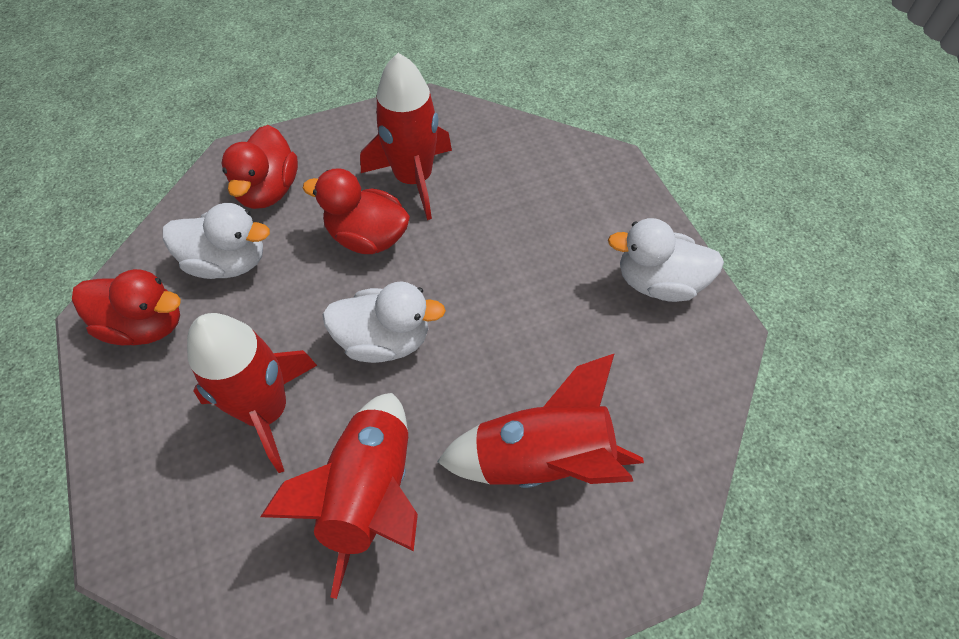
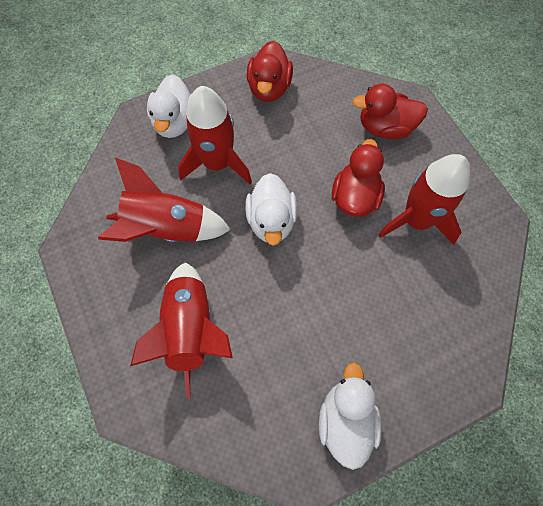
camera: 85 degrees right, 10 degrees up
(228, 262) = (320, 118): white duck -> white duck (175, 122)

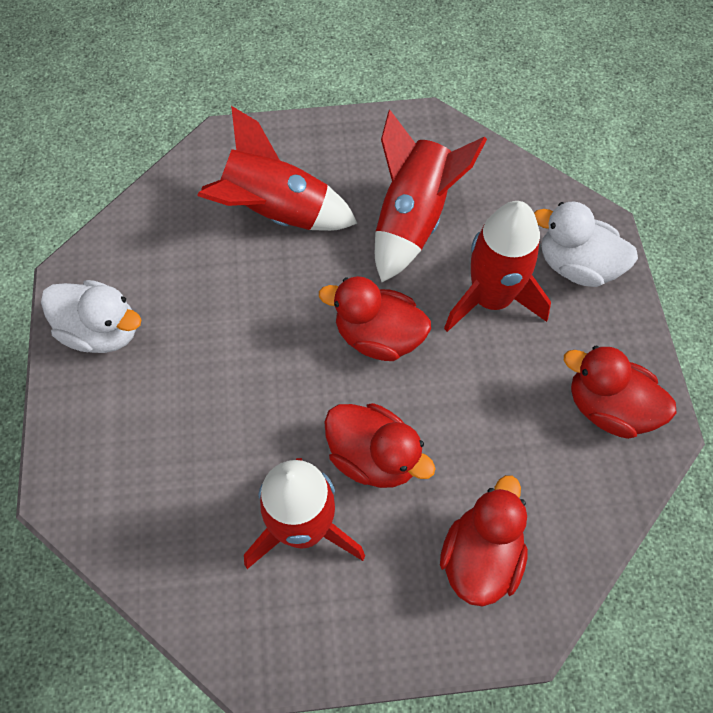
camera: 110 degrees right, 5 degrees down
(271, 221) = (378, 337): white duck -> red duck

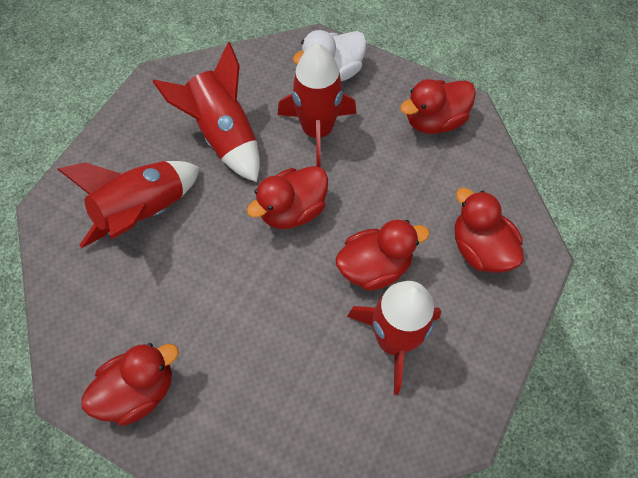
camera: 55 degrees left, 0 degrees up
(102, 331) = (139, 391): white duck -> red duck

